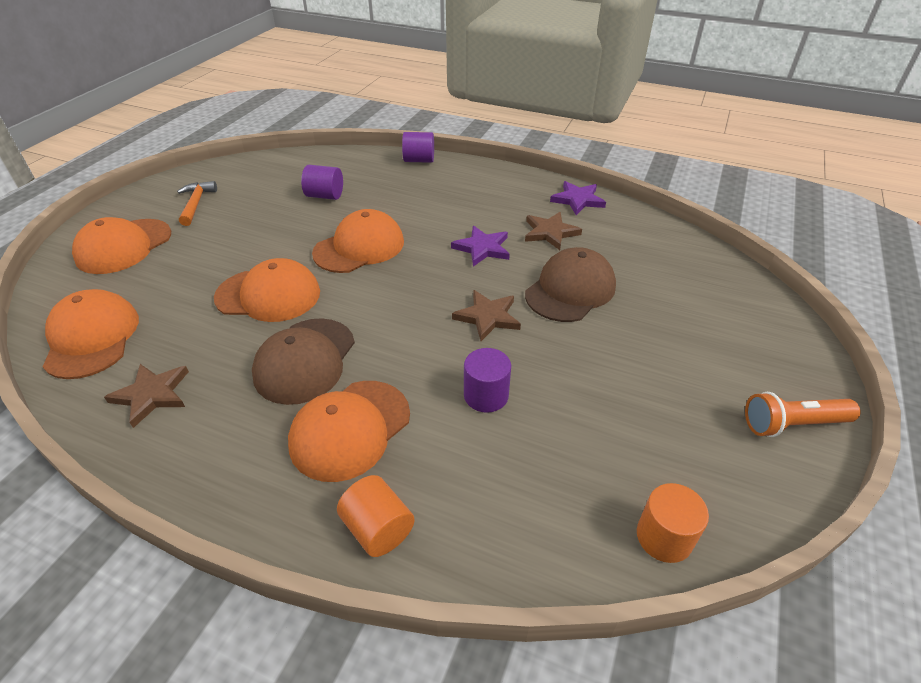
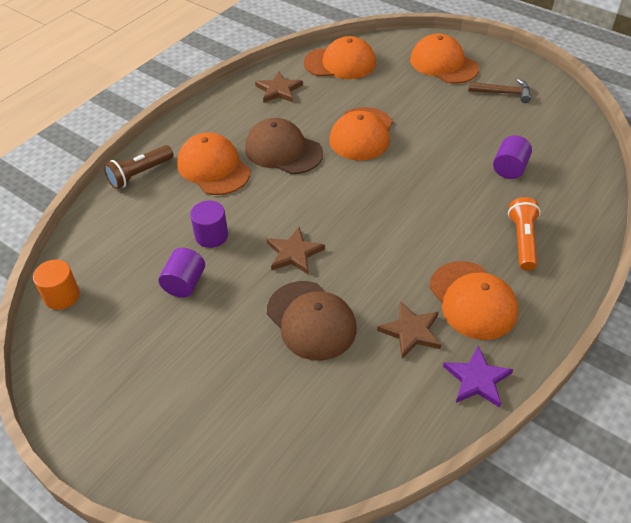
camera: 105 degrees right, 5 degrees up
(196, 204) = (503, 93): orange hammer -> brown hammer
(359, 247) = (415, 186): orange cap -> orange cap (472, 300)
(378, 529) = (139, 174): orange cylinder -> brown flashlight
(419, 160) = (586, 246): purple cylinder -> purple cylinder (184, 283)
(482, 248) = (394, 269): purple star -> none
(792, 424) = (94, 419): orange flashlight -> orange flashlight (523, 241)

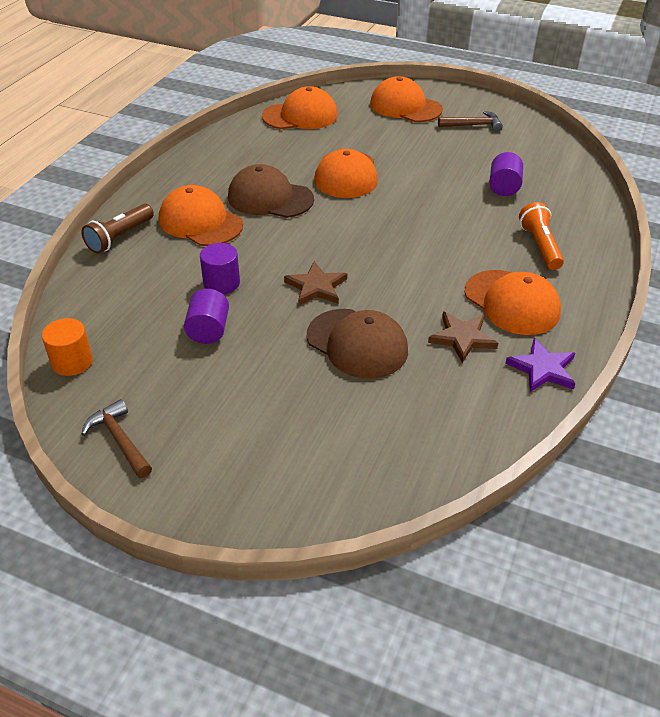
camera: 15 degrees left, 5 degrees down
(76, 382) = (120, 440): none -> brown hammer
(278, 90) = (244, 145): brown star -> none

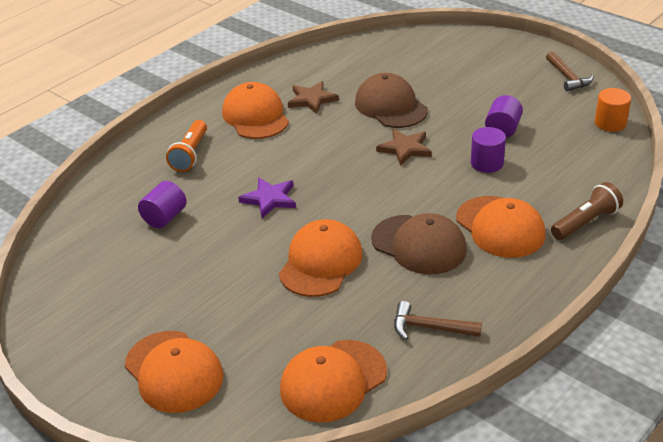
camera: 160 degrees left, 5 degrees down
(300, 116) = (333, 381): orange cap -> orange cap turned 45 degrees counterclockwise
(473, 125) = (115, 315): brown hammer -> brown hammer (430, 328)
(542, 369) = (272, 76): purple star -> purple star (269, 199)

